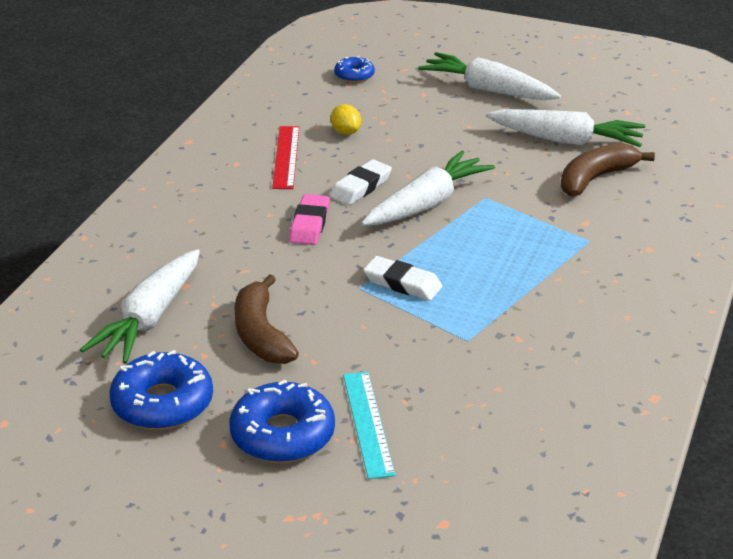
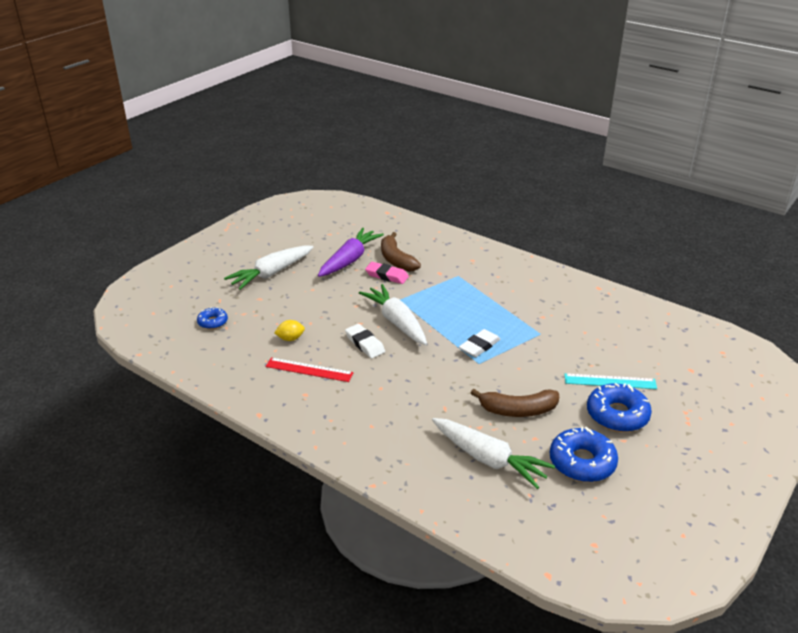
camera: 75 degrees left, 0 degrees up
(309, 224) = (400, 372): pink eraser -> pink eraser (387, 276)
(566, 140) = (350, 260): white carrot -> purple carrot

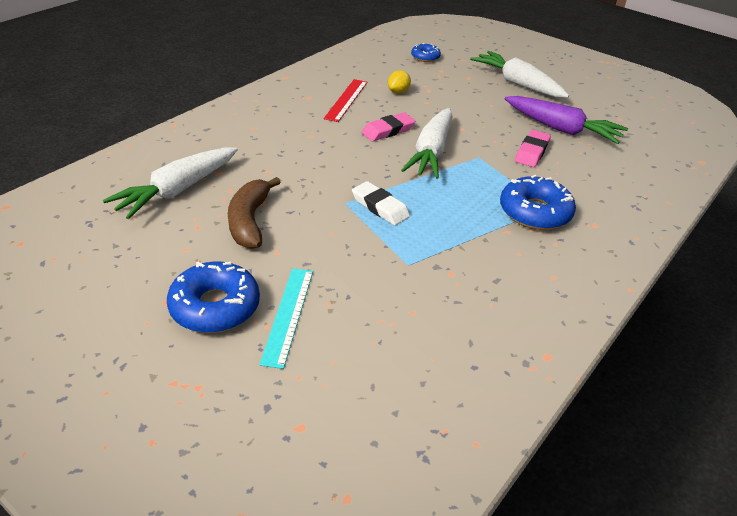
camera: 90 degrees right, 5 degrees up
(290, 338) = (398, 92): yellow lemon -> yellow lemon turned 45 degrees clockwise
(365, 344) = (388, 130): white eraser -> pink eraser
(396, 260) = (573, 161): brown banana -> none
(396, 322) = (431, 152): white carrot -> white carrot turned 135 degrees clockwise
(582, 462) = (142, 257): blue donut -> blue donut (535, 212)

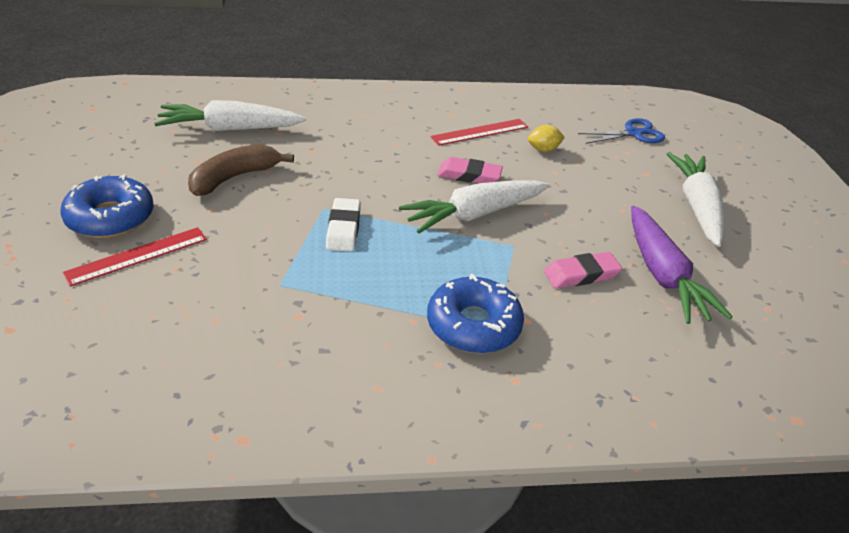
camera: 45 degrees right, 0 degrees up
(288, 315) = (137, 256): turquoise ruler -> red ruler
(425, 57) = (633, 133): blue donut -> blue scissors

